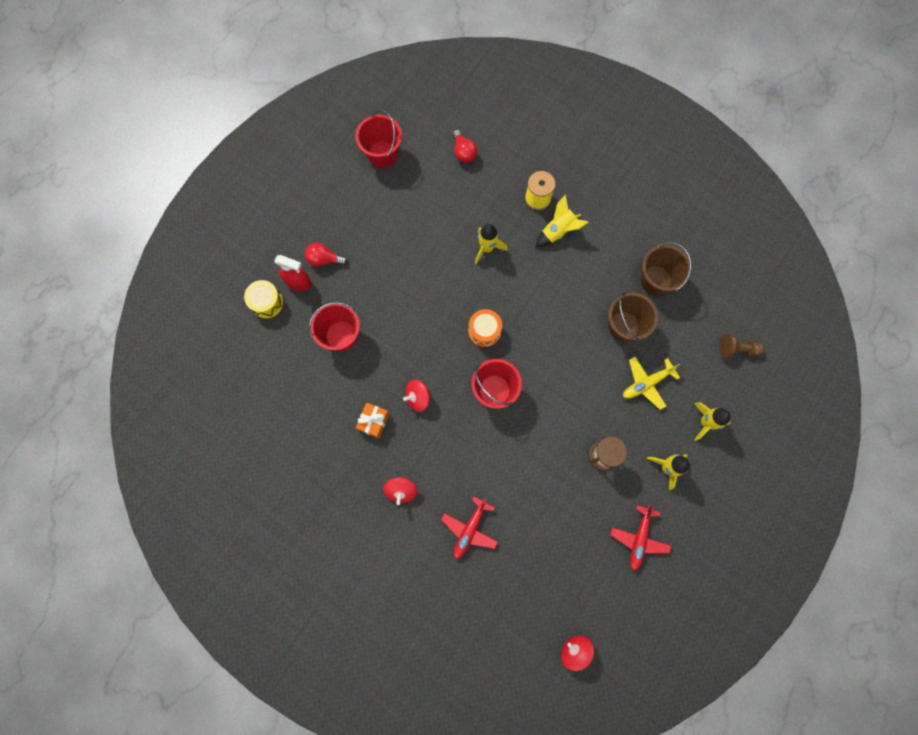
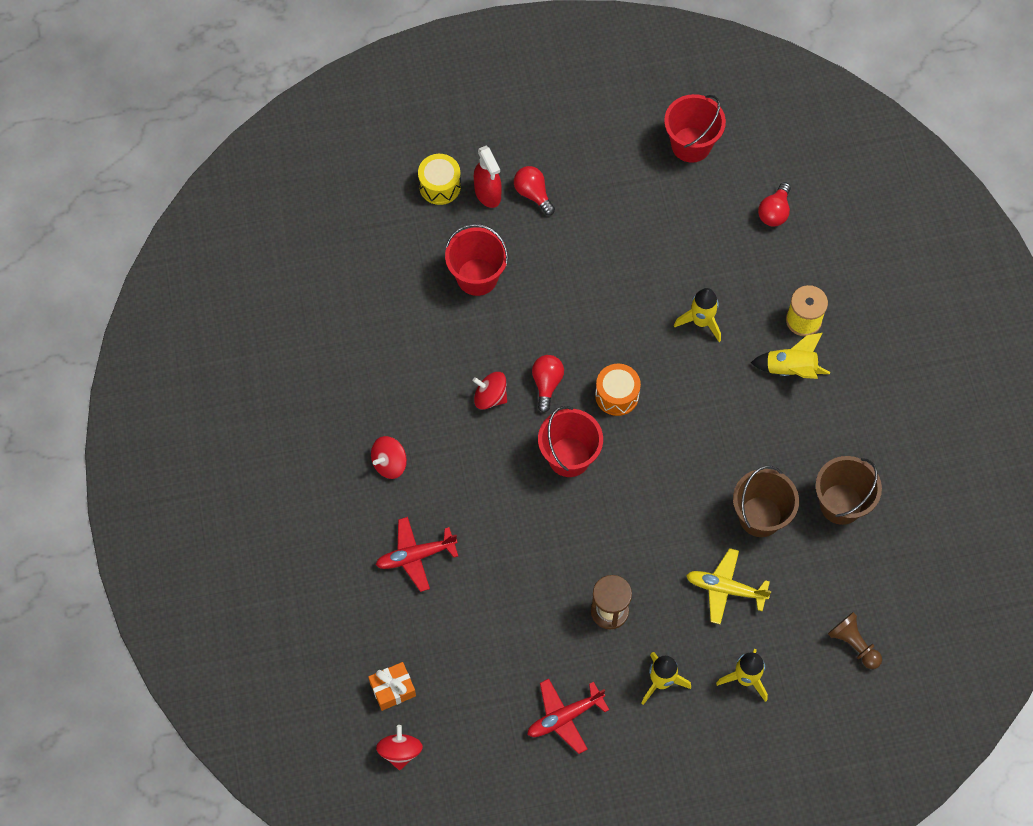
camera: 45 degrees right, 10 degrees down
(373, 421) = (427, 380): orange gift -> orange gift (393, 689)
(441, 360) = (547, 384): none -> red light bulb

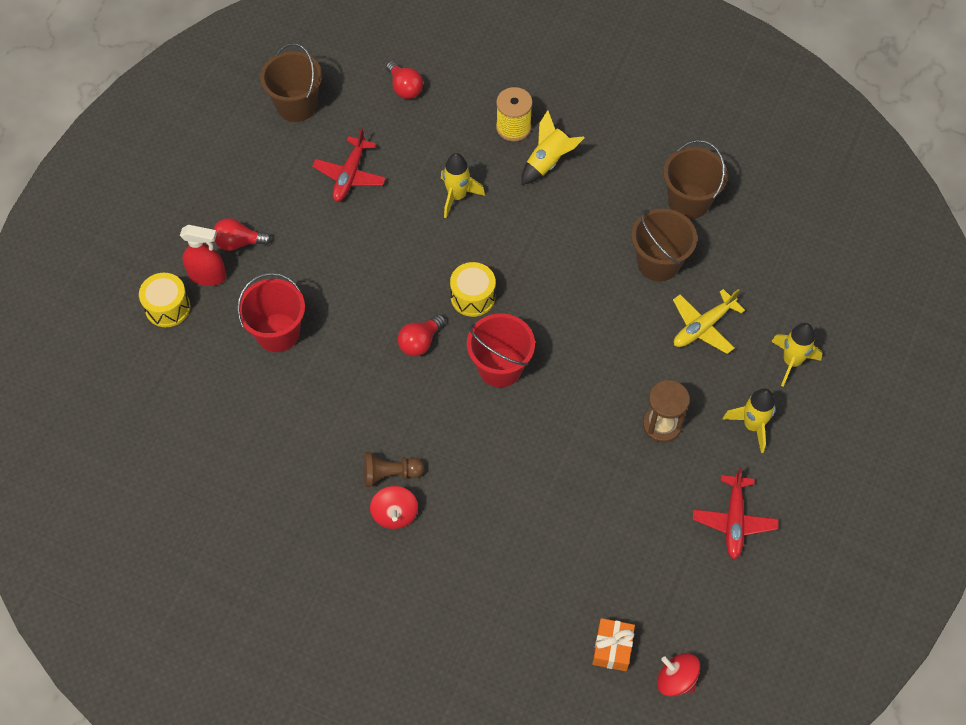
camera: 55 degrees left, 5 degrees down
(415, 556) = (499, 548): red plane -> red plane (350, 175)
(490, 397) = (397, 393): red spinning top -> none
(547, 384) = (420, 342): red light bulb -> red light bulb turned 90 degrees counterclockwise
(617, 395) = (473, 297): orange drum -> yellow drum
(691, 144) = (296, 105): red bucket -> brown bucket
(853, 644) = (813, 267): brown pawn -> brown pawn (390, 474)

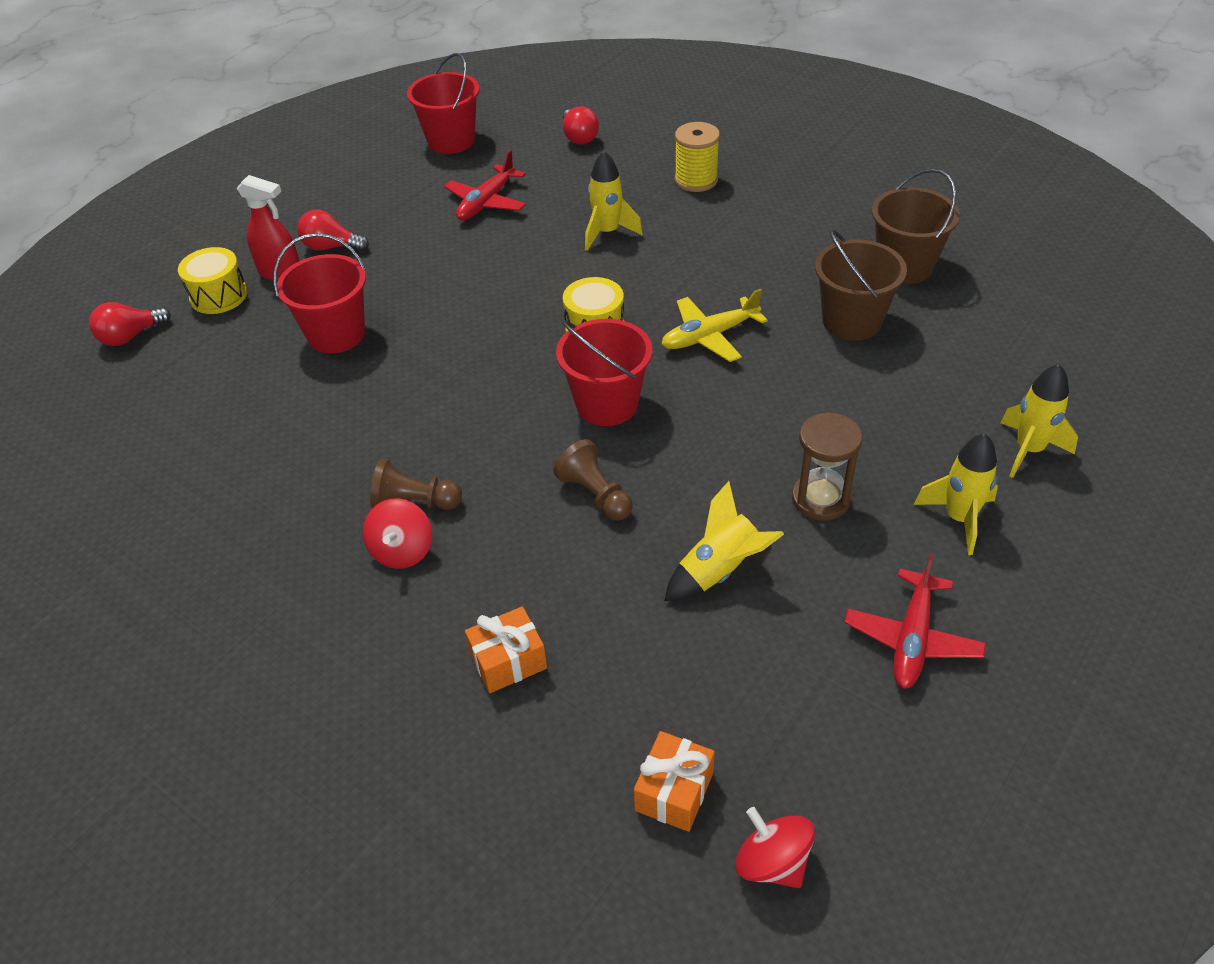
camera: 15 degrees right, 15 degrees down
(296, 105) = (451, 141): brown bucket -> red bucket
(420, 342) = (510, 365): red light bulb -> red light bulb (130, 336)
(490, 582) = (508, 661): none -> orange gift
(512, 446) = (595, 494): none -> brown pawn
(548, 162) = (730, 213): yellow rocket -> yellow rocket (720, 571)
(703, 327) = (902, 395): yellow plane -> yellow plane (709, 336)

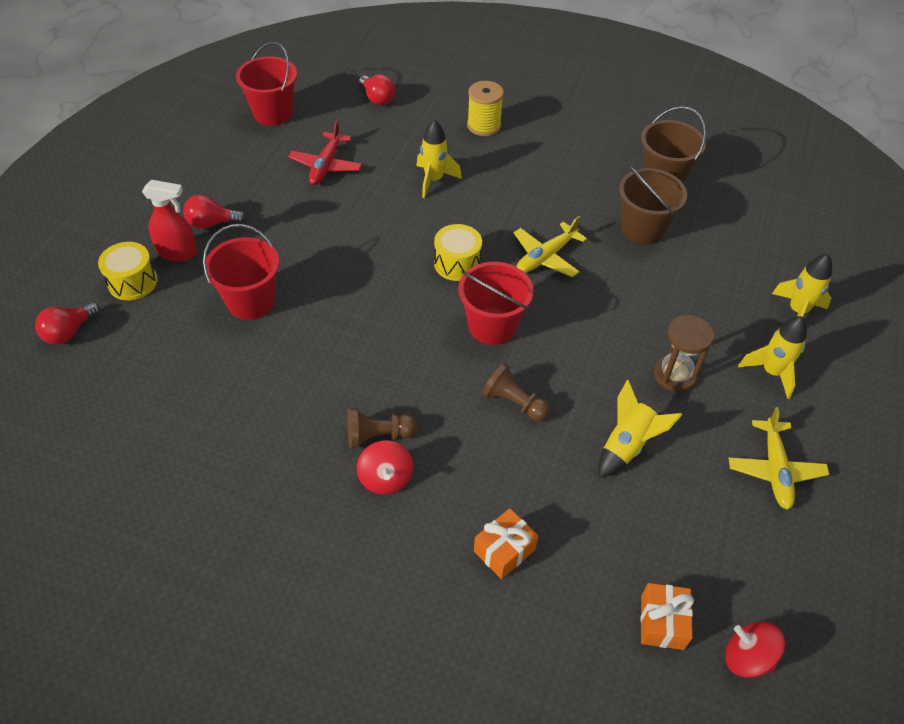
camera: 20 degrees left, 5 degrees up
(912, 639) = (775, 470): red plane -> yellow plane

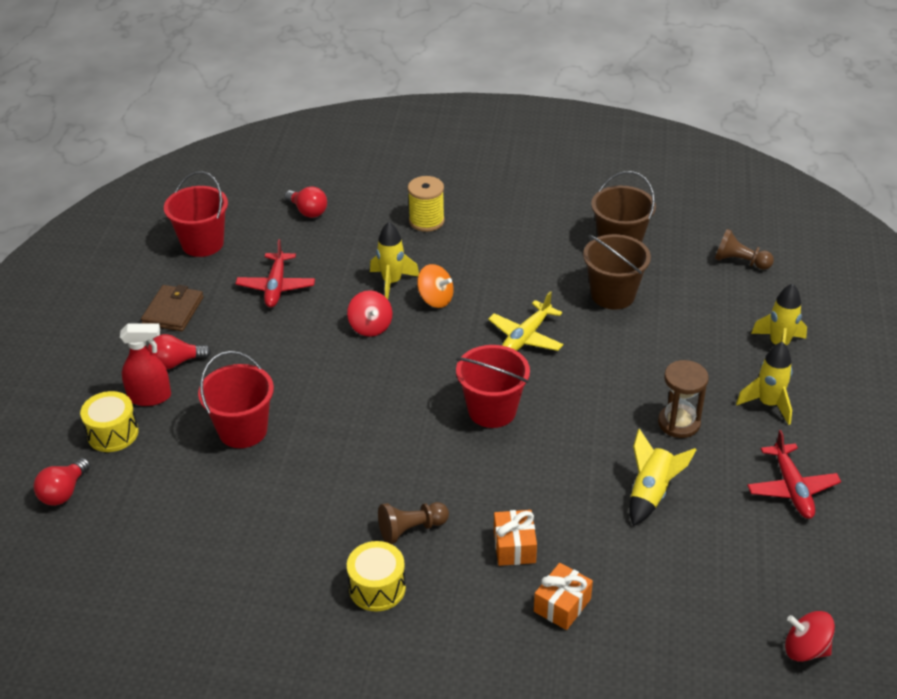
camera: 10 degrees left, 10 degrees down
(226, 173) = (173, 311): none -> brown wallet
(385, 478) = (430, 565): red spinning top -> red spinning top (370, 327)
(457, 263) = (440, 358): yellow drum -> yellow drum (377, 588)
(470, 204) = (435, 299): none -> orange spinning top
(514, 402) = (533, 475): brown pawn -> brown pawn (740, 262)
(662, 622) = (723, 636): orange gift -> orange gift (514, 547)
(775, 470) = (792, 489): yellow plane -> red plane

